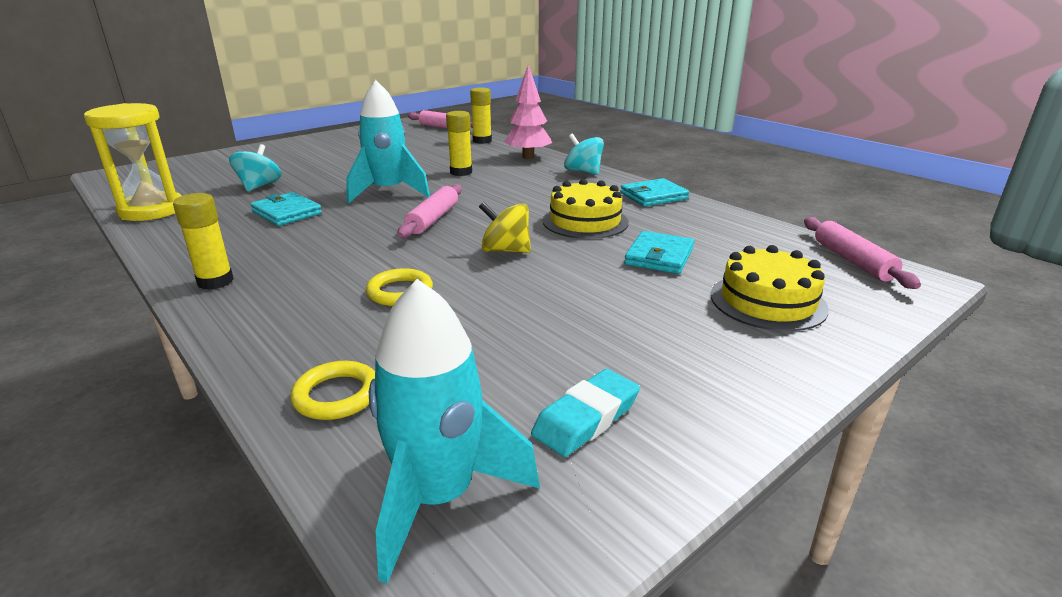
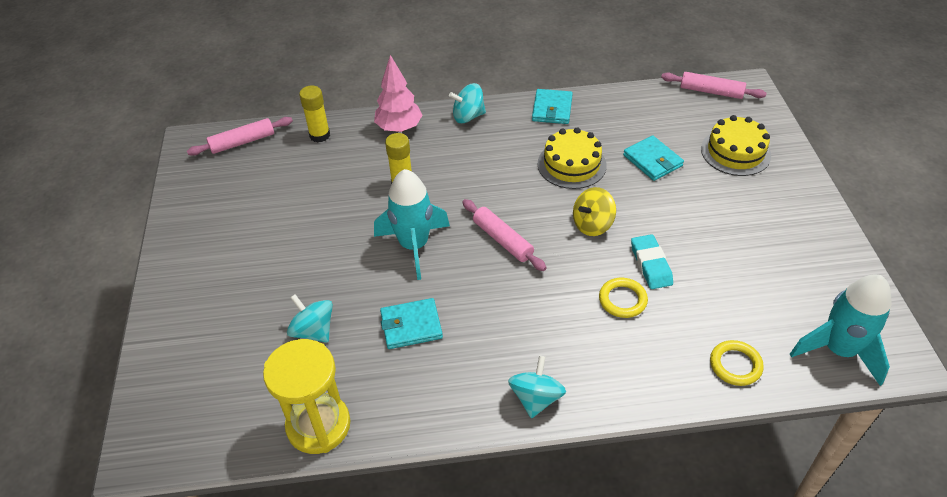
camera: 55 degrees left, 20 degrees up
(215, 282) = (536, 398): yellow glue stick -> turquoise spinning top
(586, 418) = (805, 276): turquoise eraser -> turquoise eraser (651, 265)

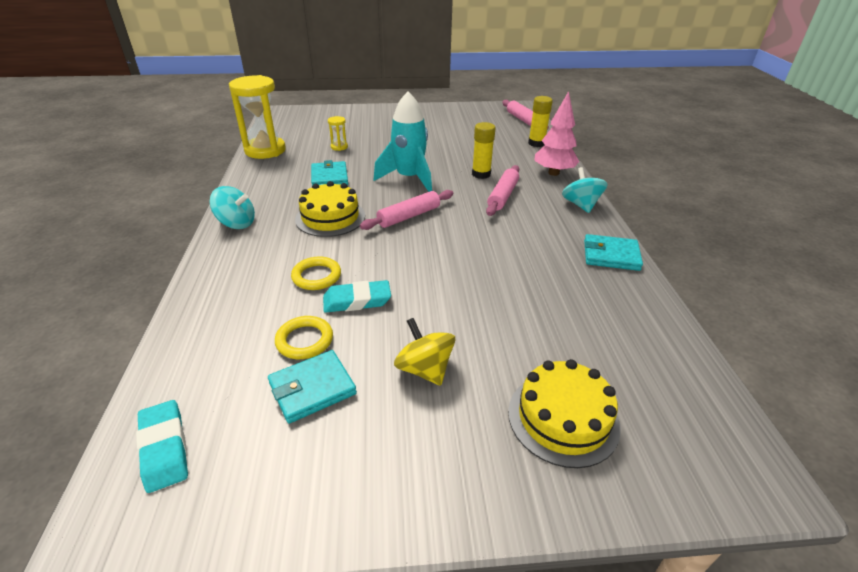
camera: 90 degrees right, 10 degrees down
(313, 331) = (339, 147): turquoise spinning top -> yellow hourglass
(571, 164) = (515, 261): yellow cake -> yellow cake (330, 217)
(592, 224) = (422, 267): yellow spinning top -> yellow spinning top (424, 369)
(652, 160) = (530, 325): turquoise wallet -> turquoise wallet (312, 388)
(711, 91) = (717, 417): pink rolling pin -> pink rolling pin (503, 196)
(735, 365) = (200, 343): yellow ring -> yellow ring (304, 340)
(838, 350) = (164, 448): turquoise rocket -> turquoise eraser

